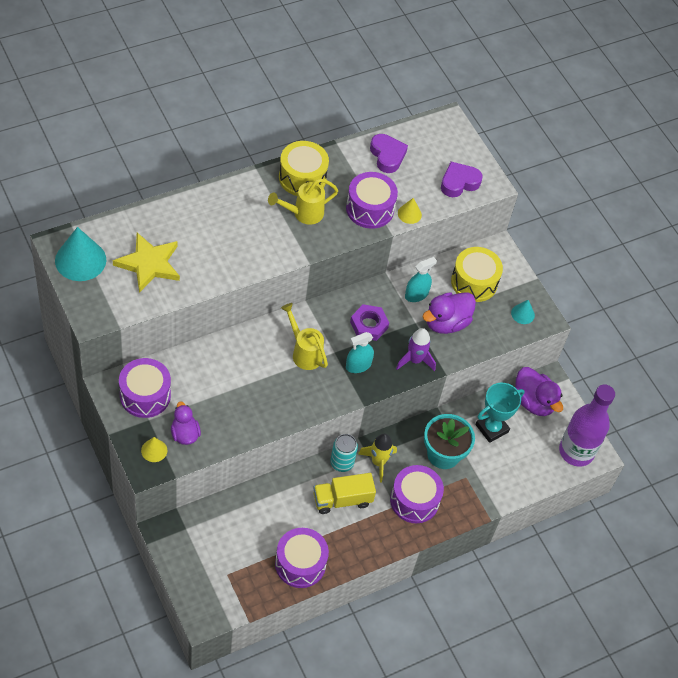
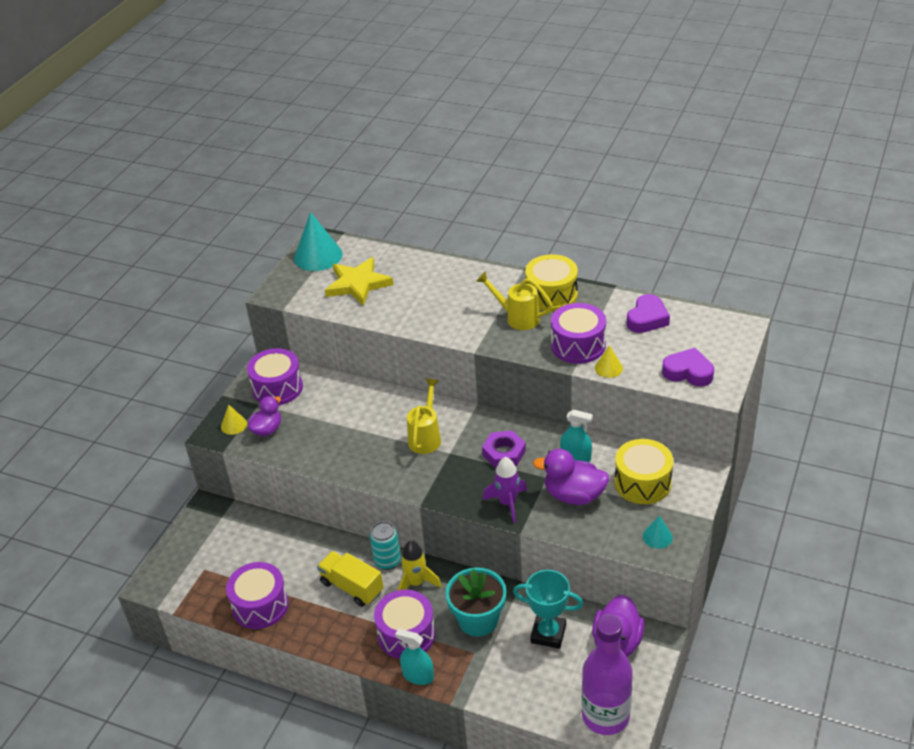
camera: 60 degrees right, 15 degrees down
(358, 365) = (455, 474): turquoise spray bottle -> turquoise spray bottle (418, 676)

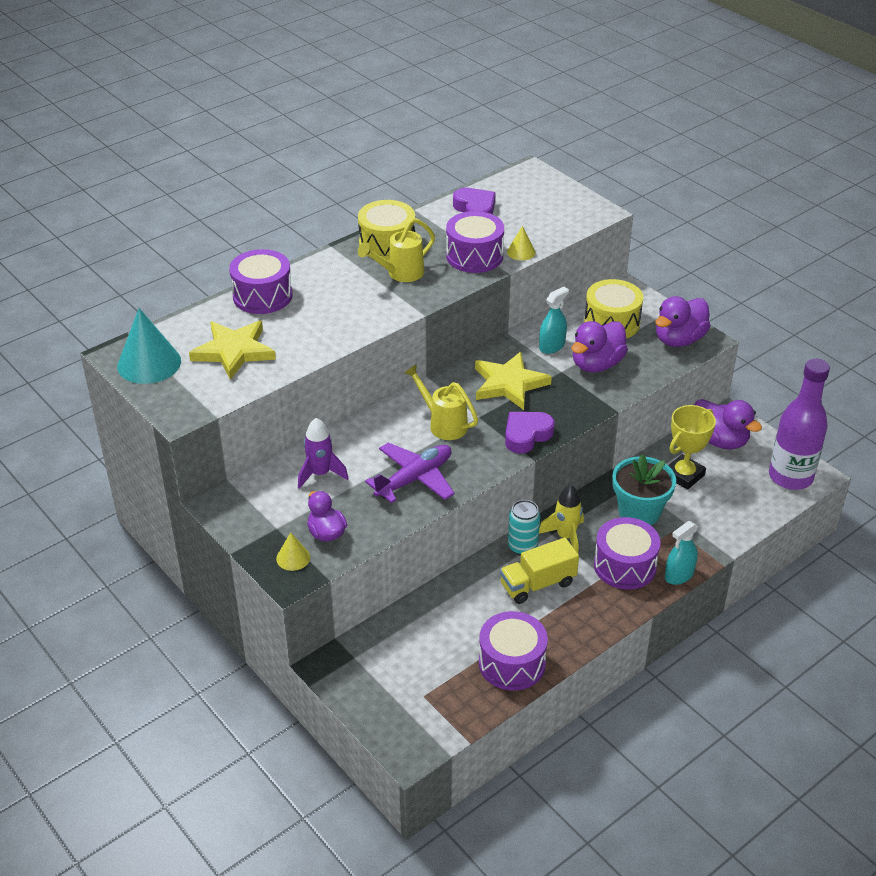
camera: 65 degrees left, 0 degrees up
(277, 388) = (264, 504): purple drum -> purple drum (262, 296)
(352, 448) = (414, 479): none -> purple plane
(504, 453) = (509, 384): purple nut -> yellow star
(507, 503) = (576, 405): purple rocket -> purple rocket (320, 474)
(548, 634) = (684, 475): turquoise trophy -> yellow trophy
(657, 537) = (679, 339): turquoise cone -> purple duck
(688, 372) = (564, 217): purple heart -> purple heart (526, 435)

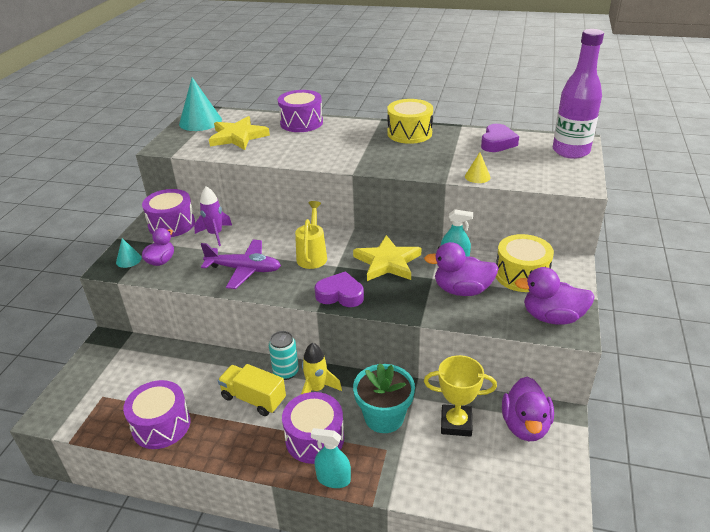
camera: 55 degrees right, 5 degrees down
(293, 558) = (128, 260): yellow cone -> turquoise cone
(400, 274) = (384, 149): yellow watering can -> none
(474, 256) = (444, 163): purple drum -> purple drum (171, 224)
(790, 477) = (537, 500): purple bottle -> purple bottle (570, 151)

